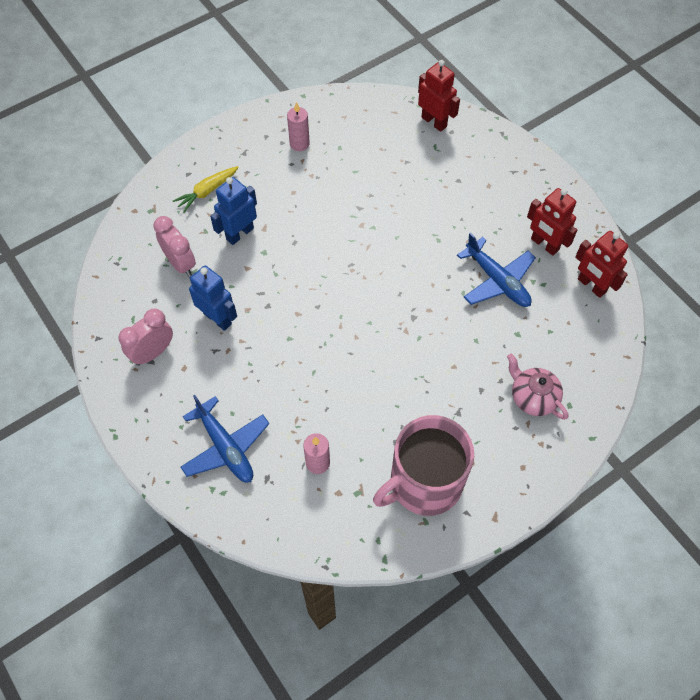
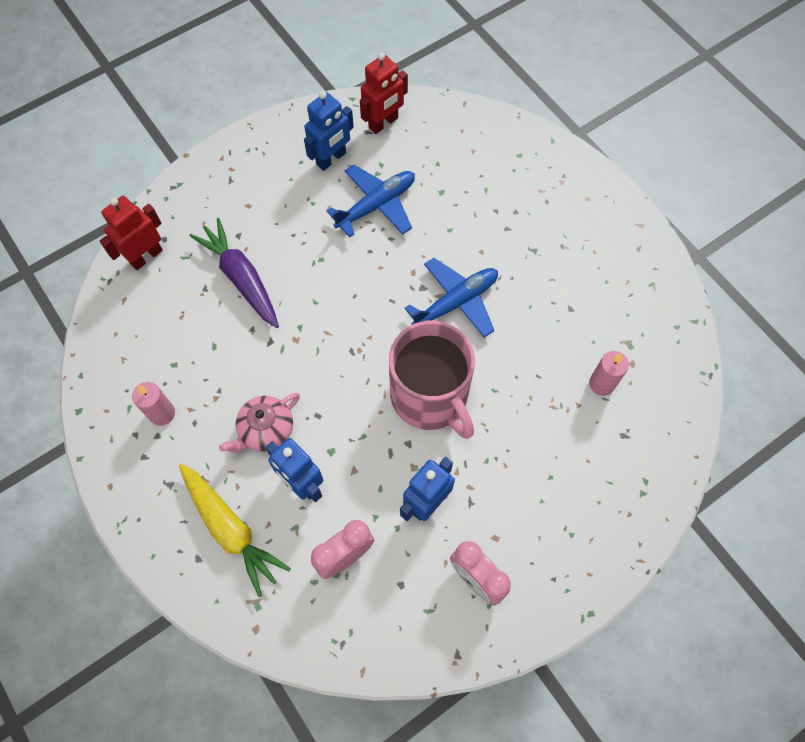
camera: 90 degrees left, 5 degrees up
(207, 191) = (231, 529): yellow carrot -> yellow carrot, size x1.55
(225, 447) = (592, 481): blue plane -> blue plane (456, 302)
(417, 185) = (241, 278): none -> purple carrot
(424, 482) = (612, 283): pink mug -> pink mug (430, 396)
(533, 397) = (512, 184): pink teapot -> pink teapot (266, 430)
(544, 244) = (331, 159): red robot -> blue robot

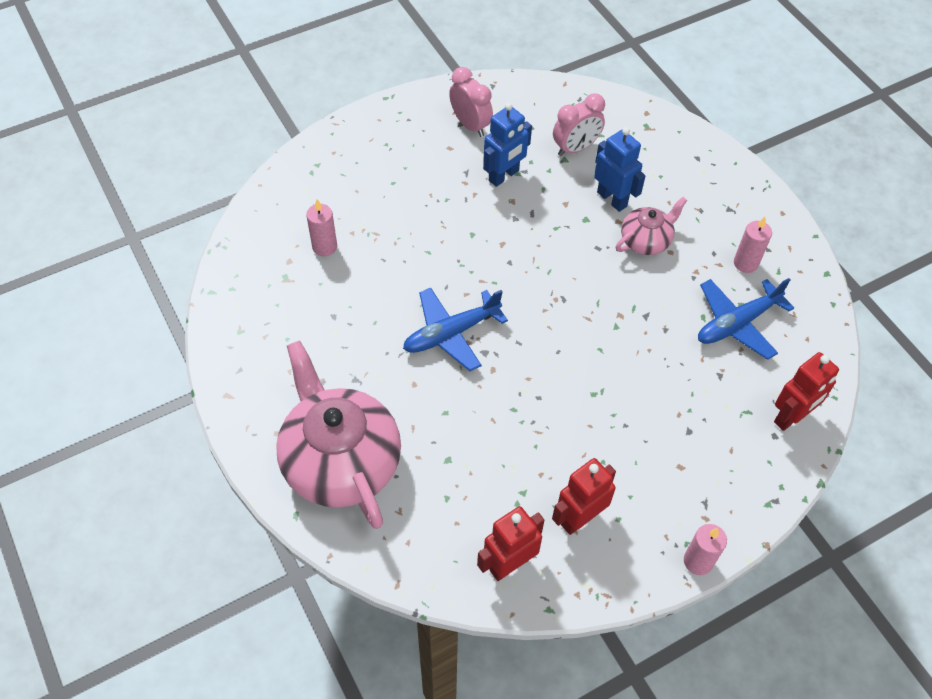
camera: 175 degrees left, 10 degrees down
(231, 529) = (672, 173): yellow carrot -> none
(240, 138) = (698, 561): none -> pink candle
(241, 278) = (681, 382): purple carrot -> none
(331, 159) = (579, 518): blue robot -> red robot
(376, 205) = (527, 450): blue plane -> blue plane (737, 323)
(430, 396) = (490, 252): pink mug -> none
(528, 182) = (340, 461): none -> pink teapot

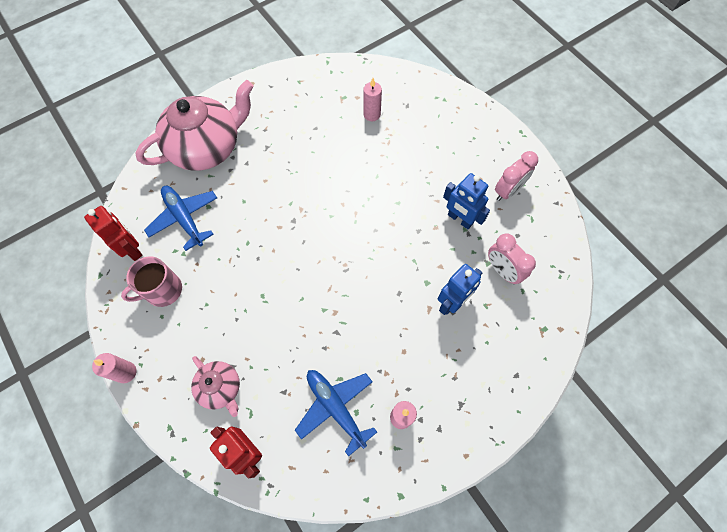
camera: 85 degrees right, 10 degrees up
(451, 333) = (307, 198): blue plane -> blue plane (184, 218)
(579, 518) = (163, 290): red robot -> pink mug
(646, 240) = (412, 331): pink teapot -> pink teapot (220, 388)

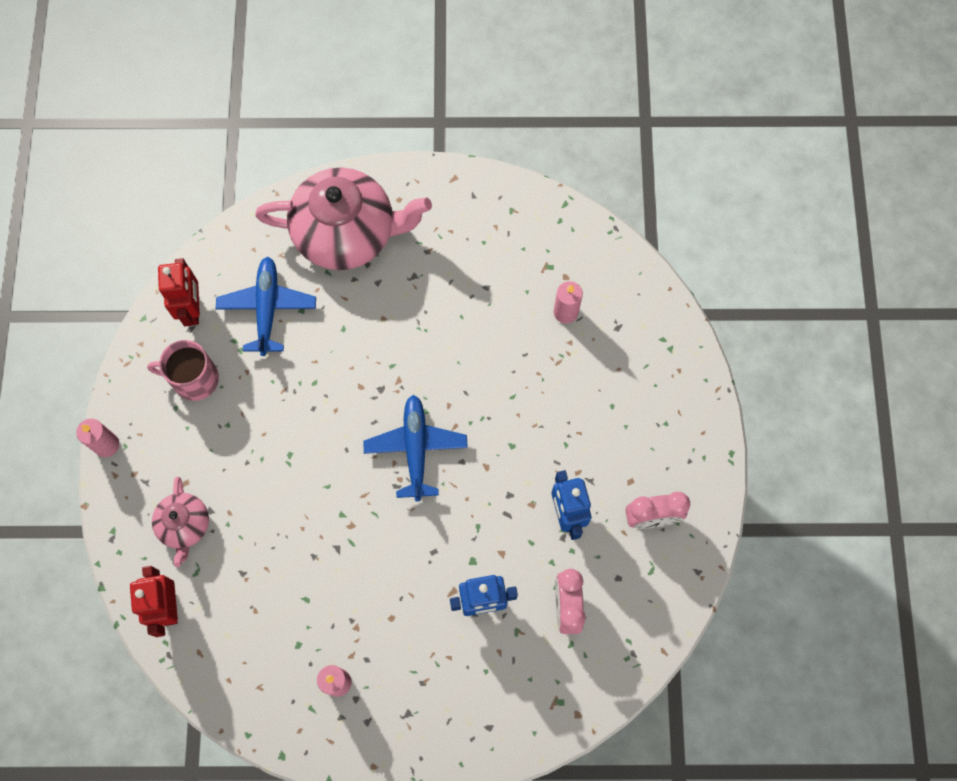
camera: 35 degrees right, 5 degrees up
(335, 407) = (281, 625): blue plane -> blue plane (416, 448)

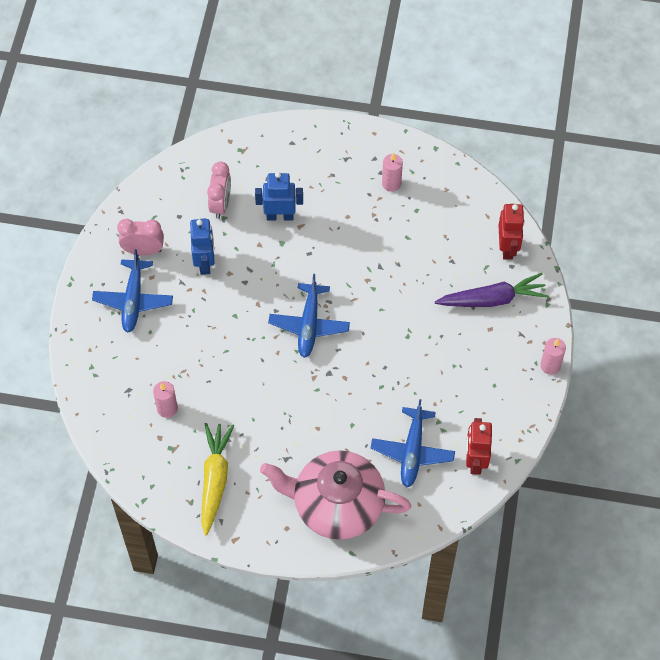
camera: 170 degrees left, 10 degrees down
(185, 525) = (492, 299): pink teapot -> purple carrot
(194, 379) = (477, 404): pink mug -> none
(490, 239) = (215, 479): none -> yellow carrot
(644, 444) = (133, 300): none -> blue plane

